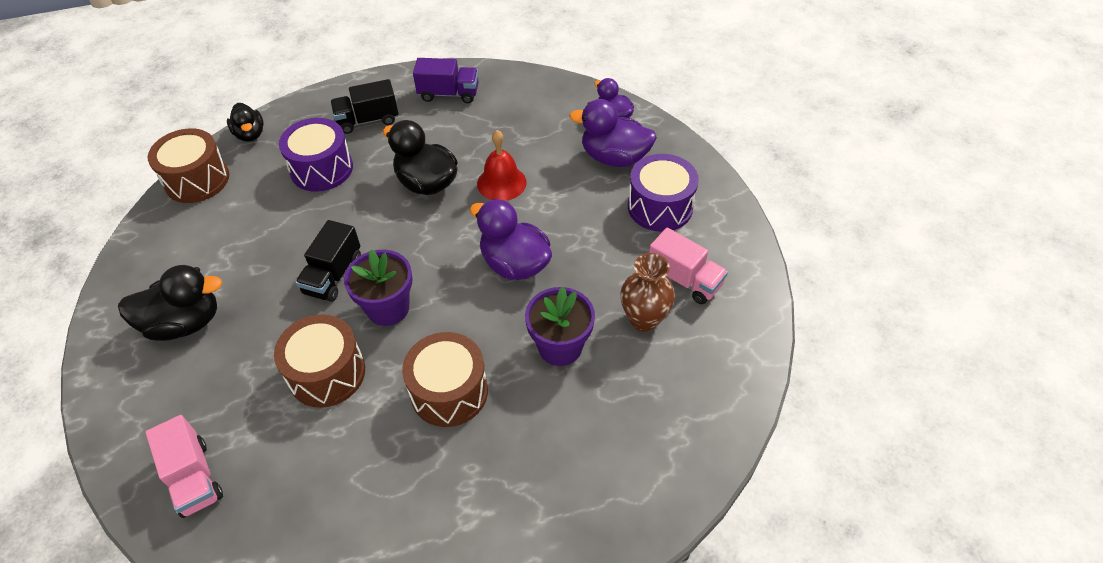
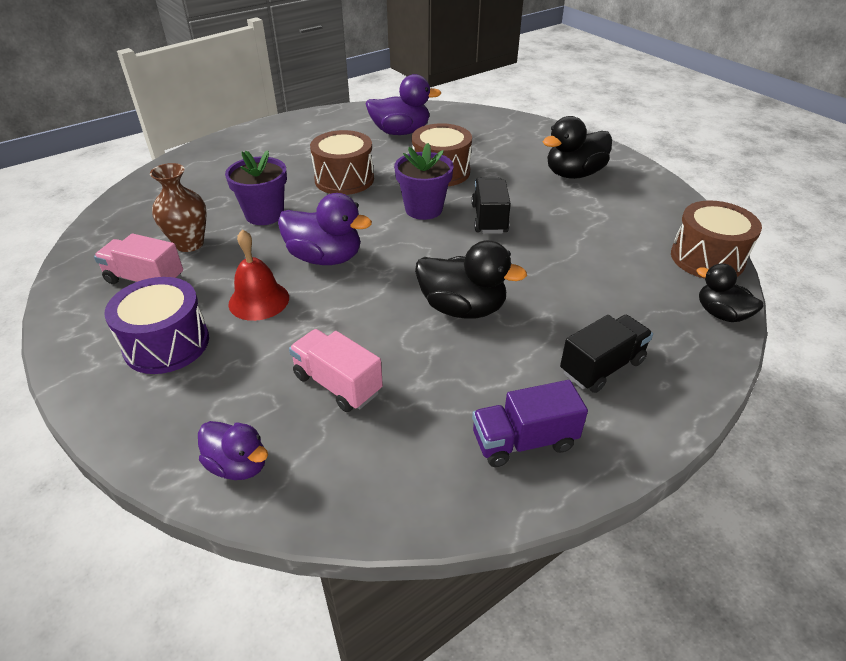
camera: 160 degrees right, 10 degrees down
(194, 477) = (481, 126): pink truck -> pink truck (337, 384)
(322, 169) = (594, 296): purple drum -> none
(501, 183) = (373, 328): red bell -> red bell (259, 300)
(614, 157) = (230, 395): purple duck -> purple duck (400, 132)

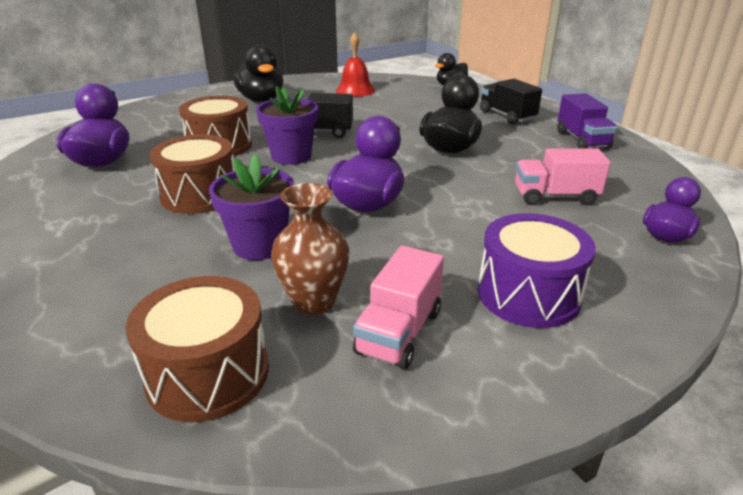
camera: 85 degrees left, 10 degrees down
(259, 300) = (443, 239): red bell -> red bell (355, 90)
(337, 384) = (555, 197): pink truck -> pink truck turned 45 degrees clockwise
(707, 258) = (392, 81): brown drum -> brown drum (208, 374)

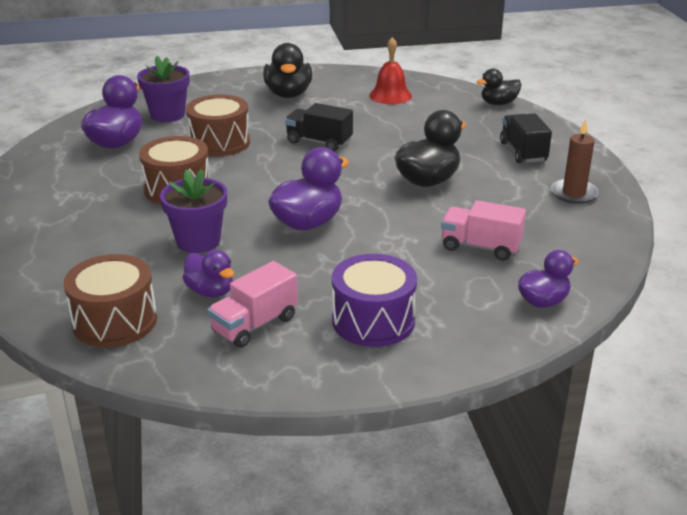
camera: 20 degrees right, 0 degrees up
(291, 156) = (275, 164): purple flower pot -> purple flower pot (167, 115)
(314, 302) = (210, 291): brown vase -> purple duck
(582, 140) = (573, 193): purple truck -> brown candle

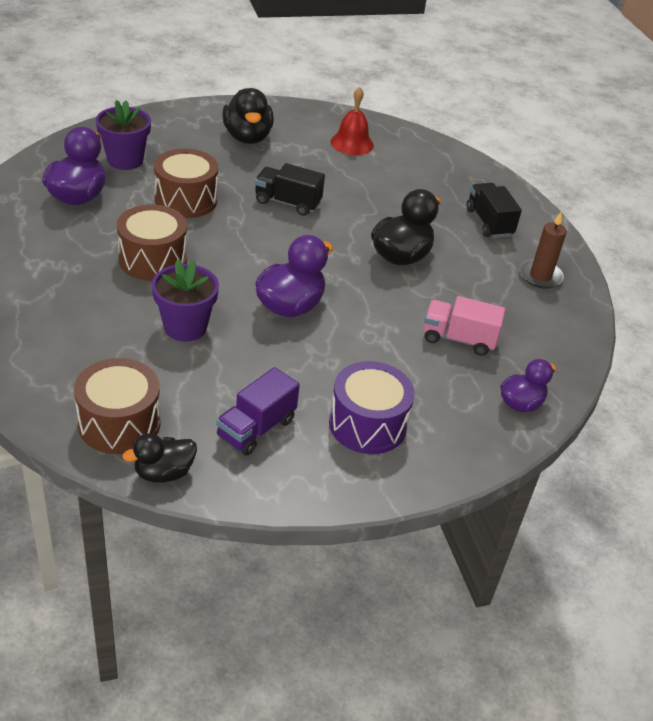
camera: 10 degrees left, 10 degrees up
(210, 291) = (207, 388): purple duck -> none
(255, 325) = (256, 428): pink truck -> purple truck
(498, 103) = (460, 158): black duck -> black duck (164, 473)

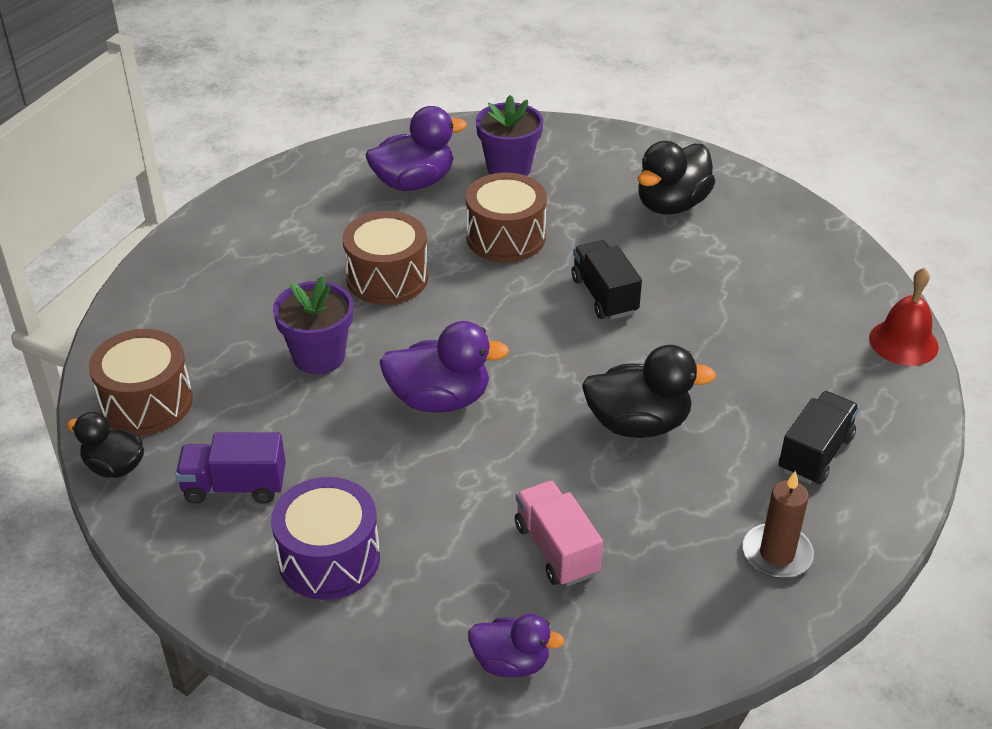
camera: 55 degrees right, 0 degrees up
(352, 143) = (787, 270): red bell -> red bell (903, 342)

